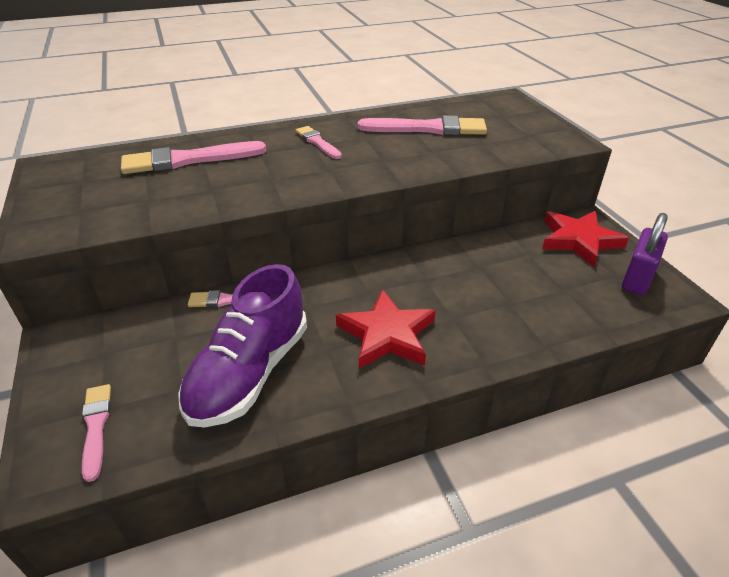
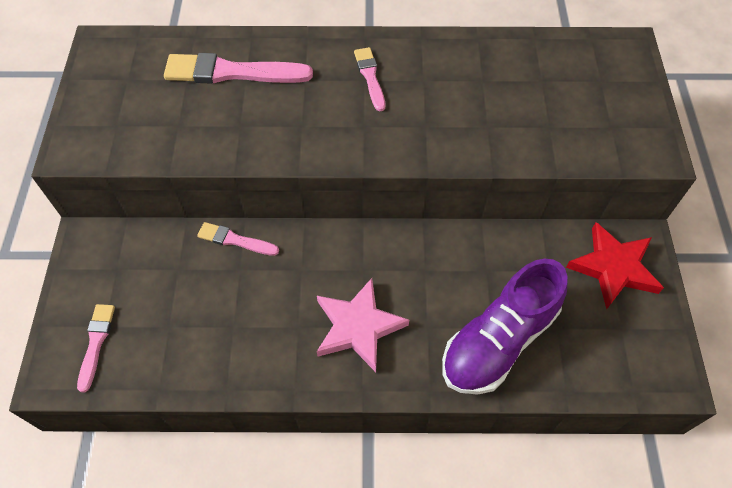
camera: 20 degrees right, 20 degrees up
(250, 372) = (226, 329): purple shoe -> purple shoe (498, 341)
(387, 334) = (358, 327): red star -> pink star
(428, 129) = (501, 84): pink brush -> none
(637, 278) = (643, 339): purple padlock -> none

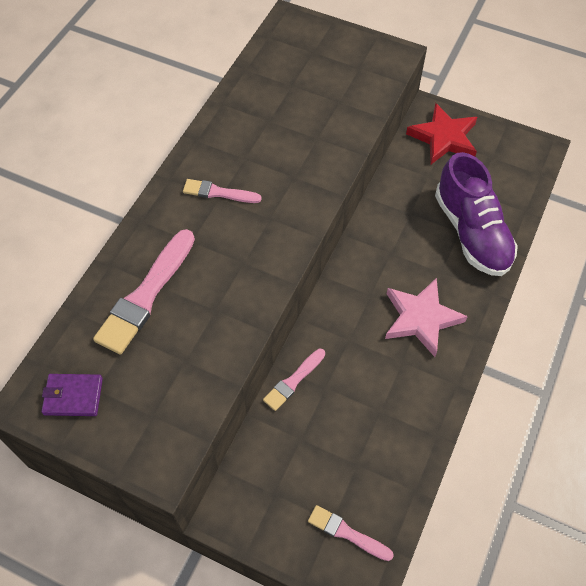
camera: 65 degrees left, 0 degrees up
(116, 68) = (73, 396): none -> purple wallet

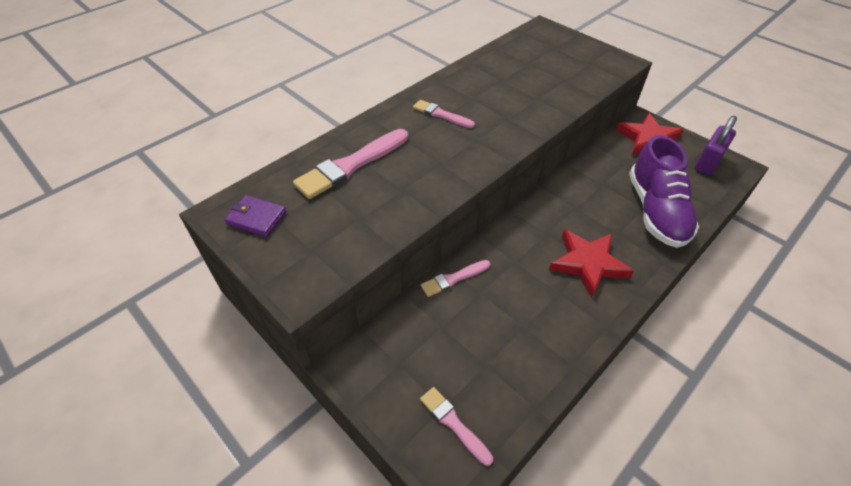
camera: 20 degrees right, 10 degrees down
(421, 318) = (588, 263): pink star -> red star
(510, 152) = (708, 163): none -> purple padlock

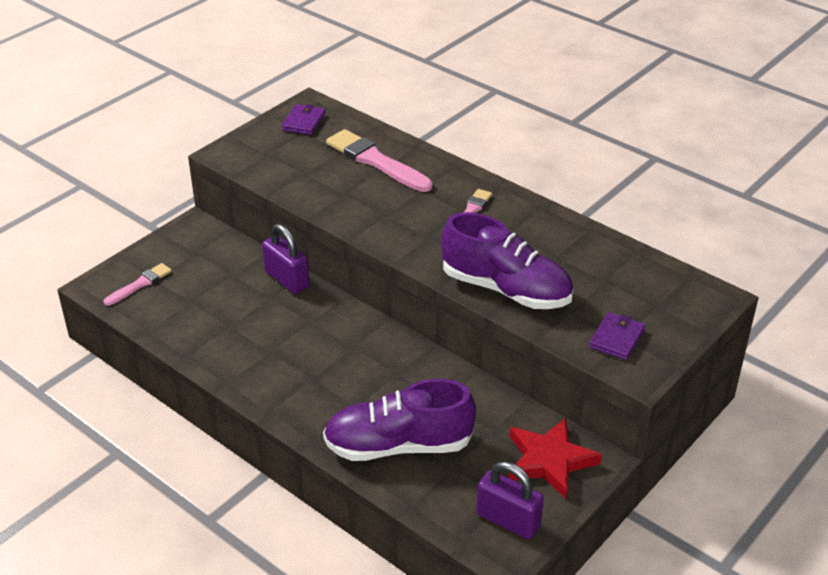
camera: 85 degrees right, 10 degrees down
(453, 279) = (287, 279): pink brush -> purple padlock
(544, 105) = (506, 289): none -> purple shoe
(588, 263) = (309, 376): red star -> none
(591, 66) = (617, 339): none -> purple wallet

